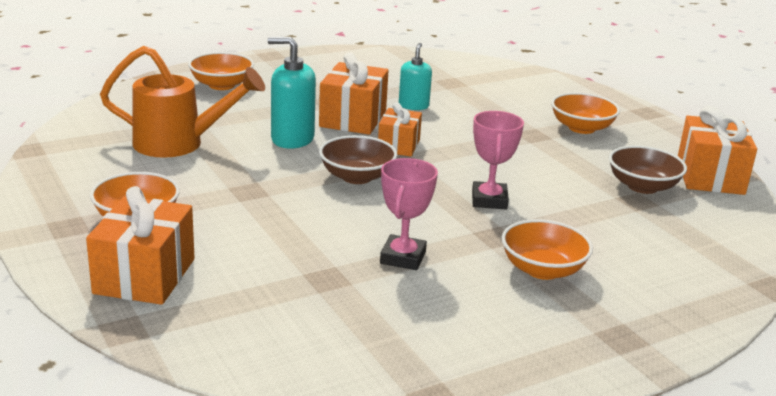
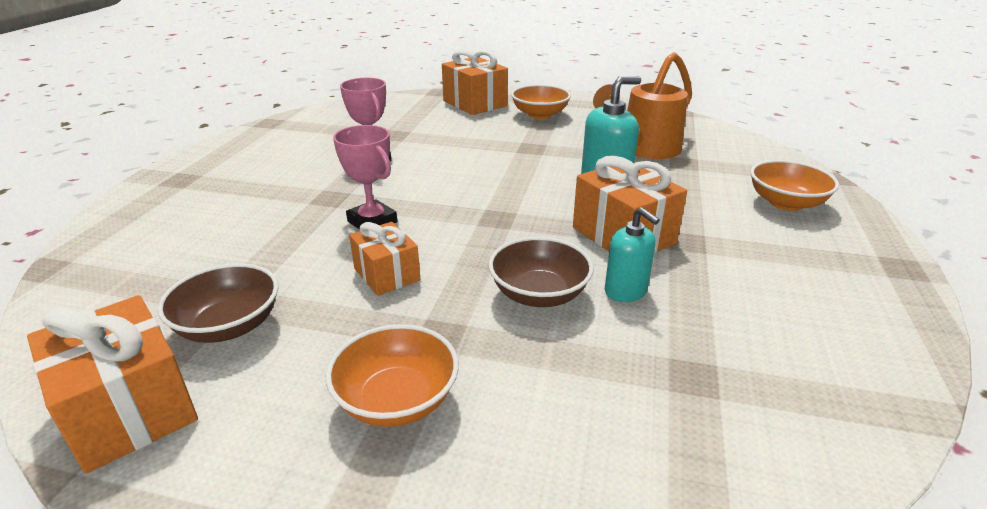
camera: 135 degrees right, 5 degrees up
(357, 177) = (497, 188): brown bowl -> brown bowl (539, 294)
(398, 145) = (529, 231): orange gift -> orange gift (387, 274)
(542, 269) = (269, 192): orange bowl -> none

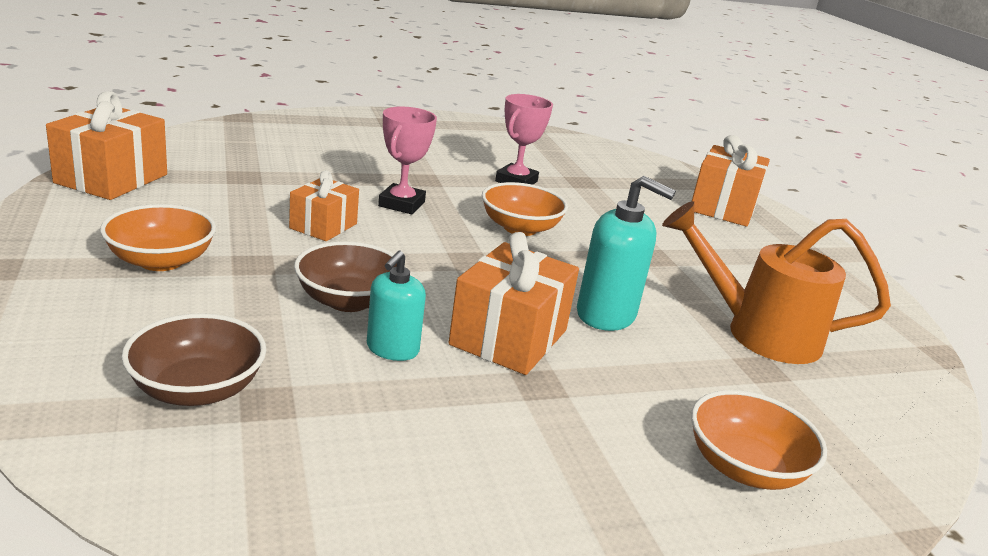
camera: 55 degrees right, 5 degrees down
(229, 326) = (213, 185): brown bowl -> brown bowl (197, 389)
(540, 114) = (755, 249): orange bowl -> orange bowl (520, 228)

